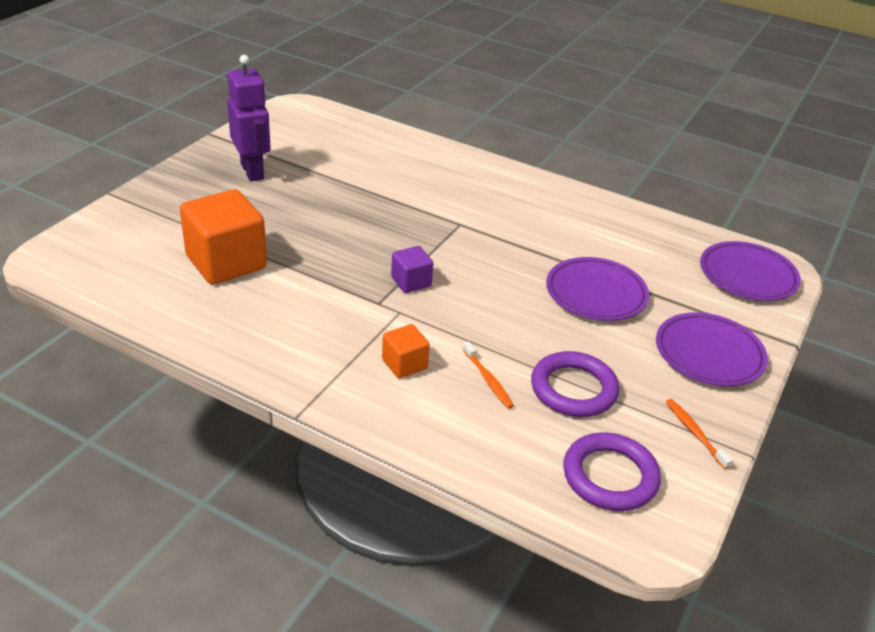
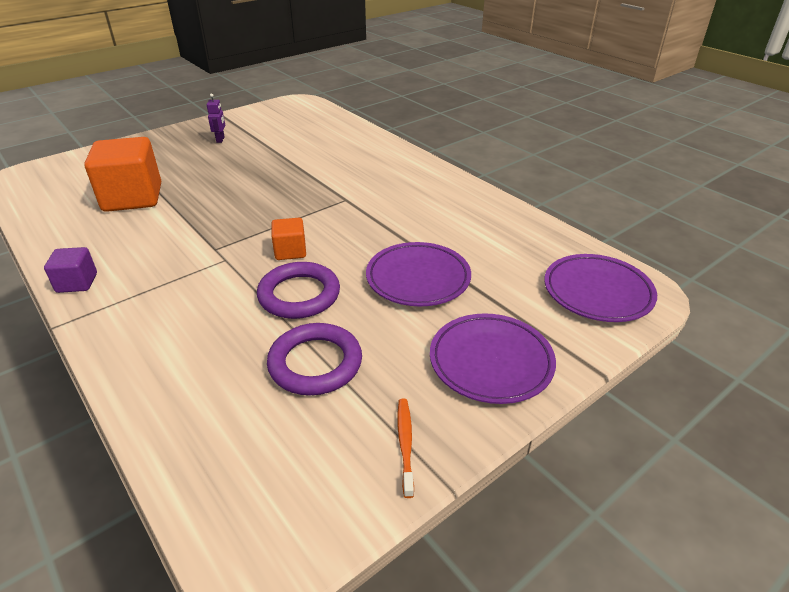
camera: 25 degrees right, 0 degrees up
(253, 171) = (220, 139): purple robot -> purple robot, size x0.47
(404, 364) = (183, 304): orange cube -> orange cube (290, 251)
(411, 282) = (258, 237): purple cube -> purple cube (77, 283)
(488, 379) = (242, 334): orange toothbrush -> none
(610, 476) = (270, 466): purple ring -> purple ring (299, 295)

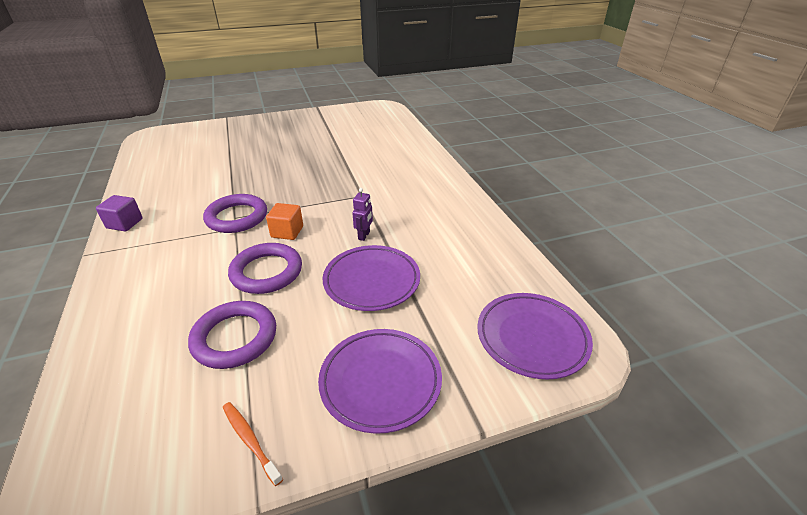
camera: 20 degrees right, 0 degrees up
(133, 198) = (209, 164): orange cube -> none
(218, 248) = (237, 217): none -> purple ring
(220, 139) = (303, 129): purple robot -> purple robot (364, 235)
(405, 444) = (250, 441): orange toothbrush -> orange toothbrush turned 60 degrees counterclockwise

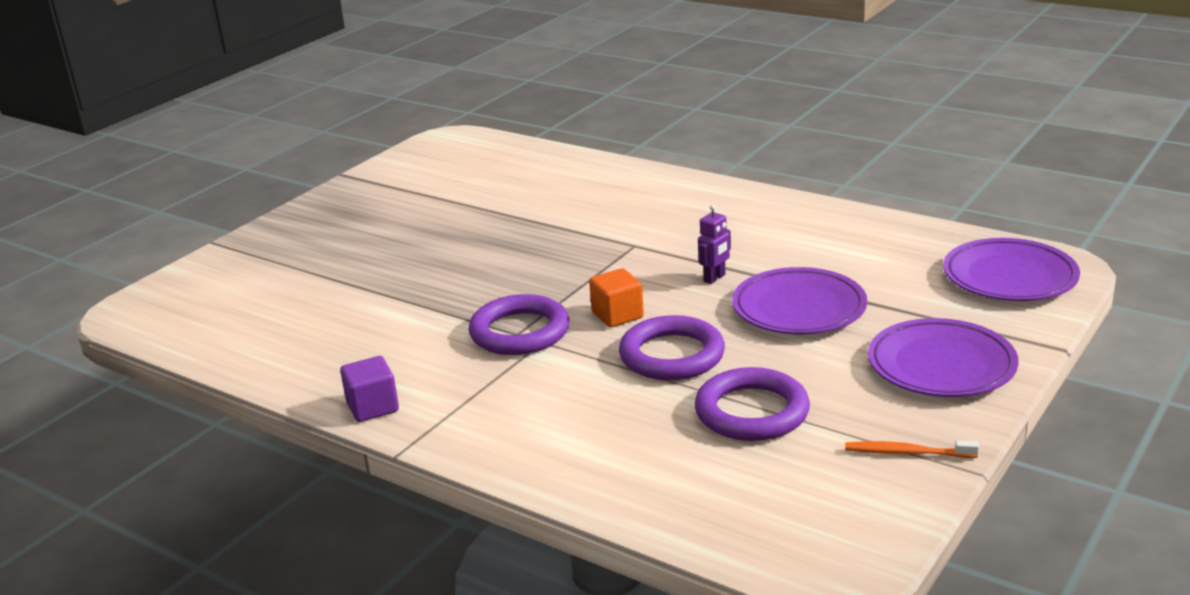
camera: 35 degrees left, 10 degrees down
(364, 235) = (714, 278): purple robot -> purple robot turned 60 degrees clockwise

